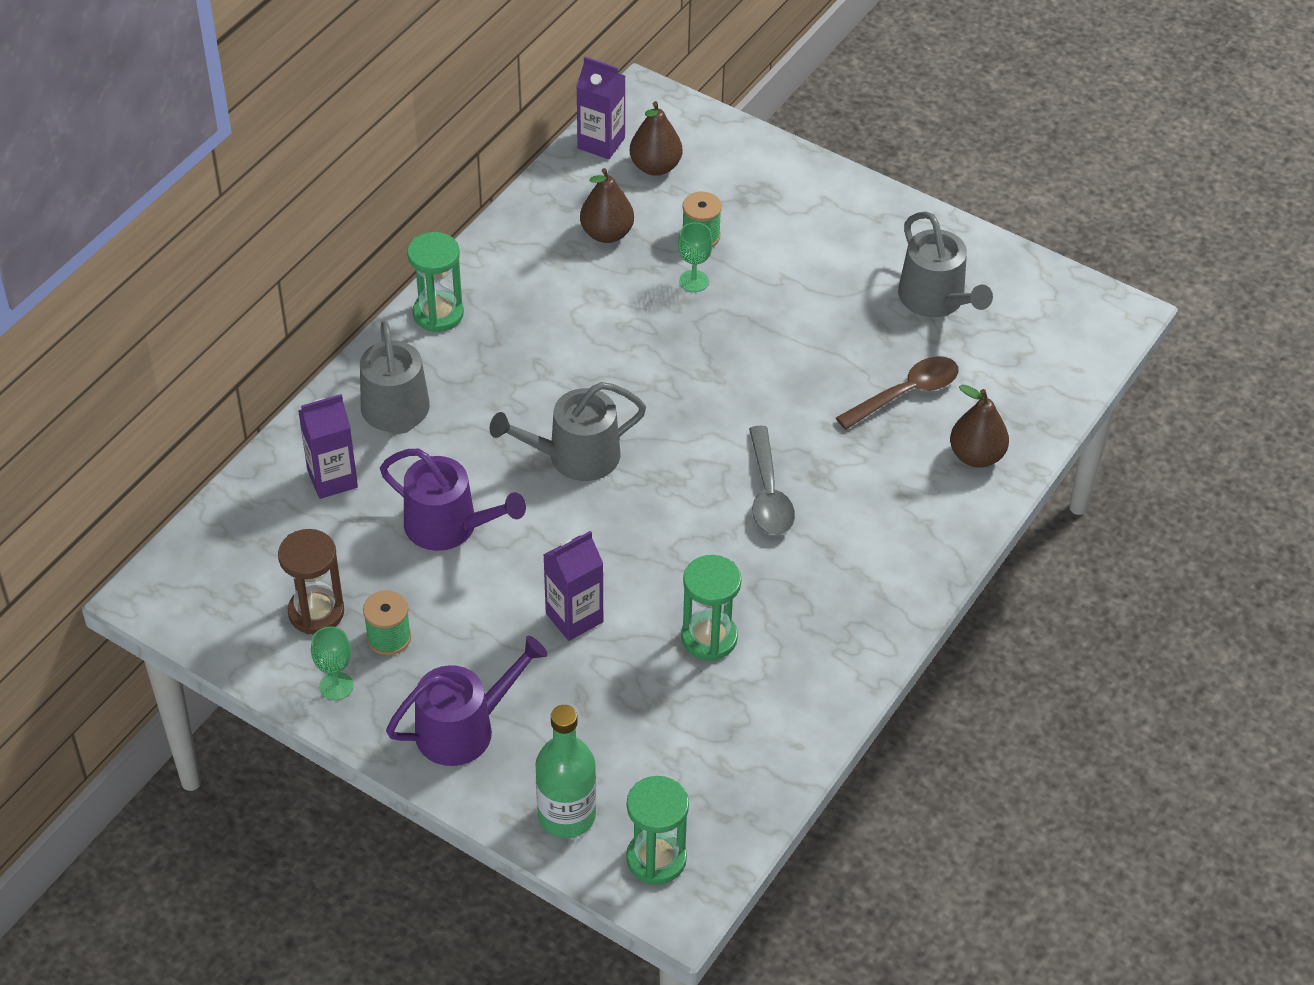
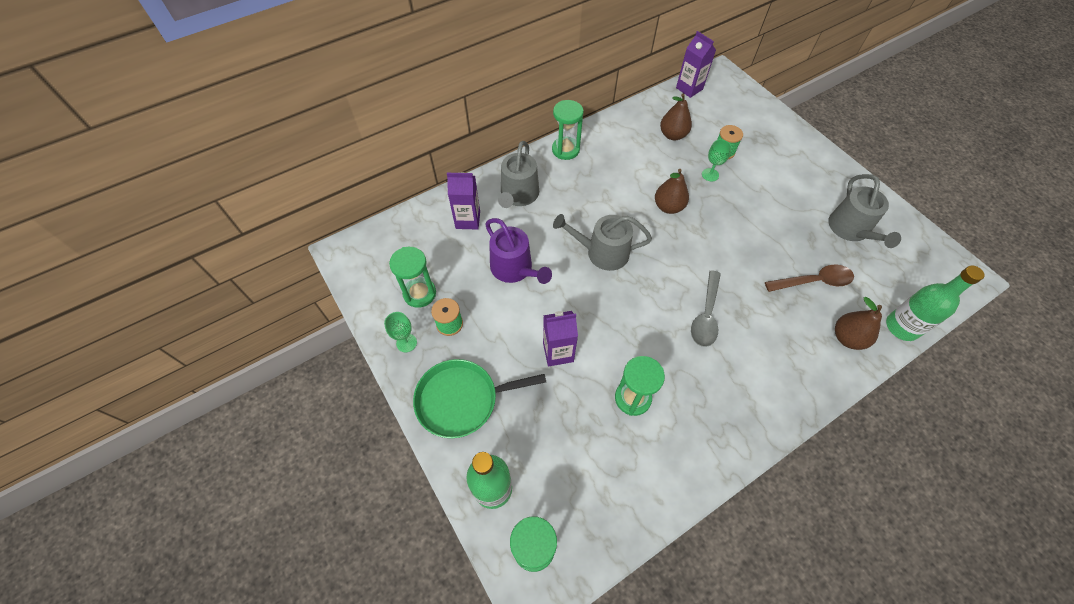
camera: 25 degrees right, 10 degrees up
(316, 612) = (419, 293): brown hourglass -> green hourglass
(463, 728) = (461, 400): purple watering can -> green pan
(655, 167) = (713, 108): brown pear -> brown pear (668, 207)
(1045, 416) = (902, 327): none -> green bottle

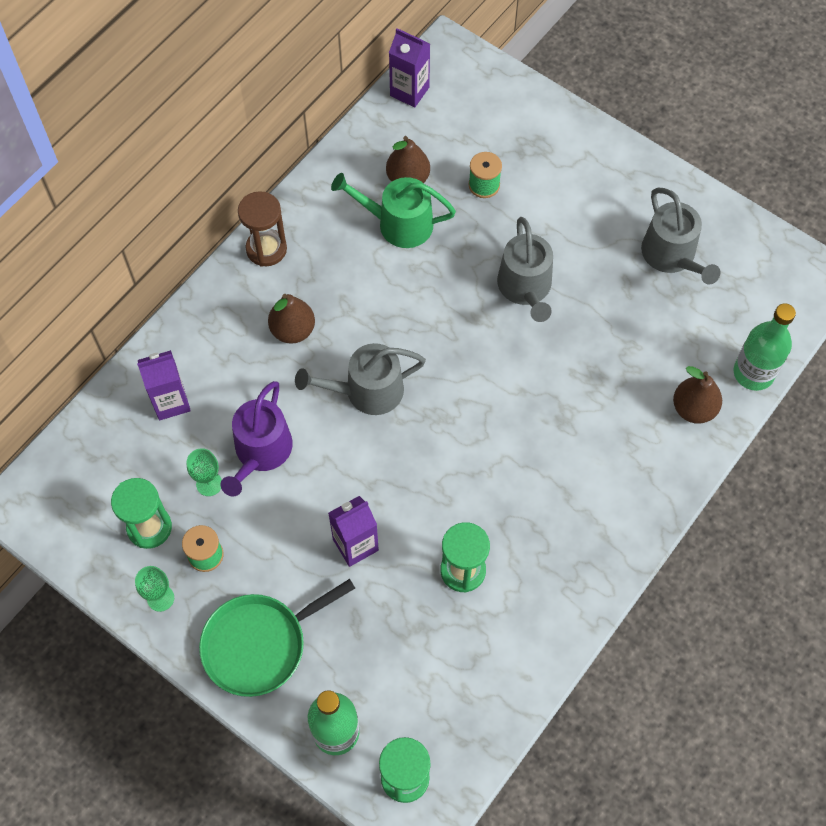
camera: 20 degrees left, 5 degrees up
(514, 269) = (261, 452): purple watering can -> purple watering can turned 75 degrees clockwise
(518, 195) = (226, 342): grey watering can -> grey watering can (525, 288)
(565, 150) = (266, 249): green hourglass -> brown hourglass
(658, 158) = (398, 224): none -> green watering can
(668, 207) = (433, 295): brown pear -> brown pear (293, 330)
(706, 315) = (521, 435): grey spoon -> none
(710, 175) = (475, 228): green goblet -> green goblet (209, 484)
(814, 281) = (640, 345): brown spoon -> none

